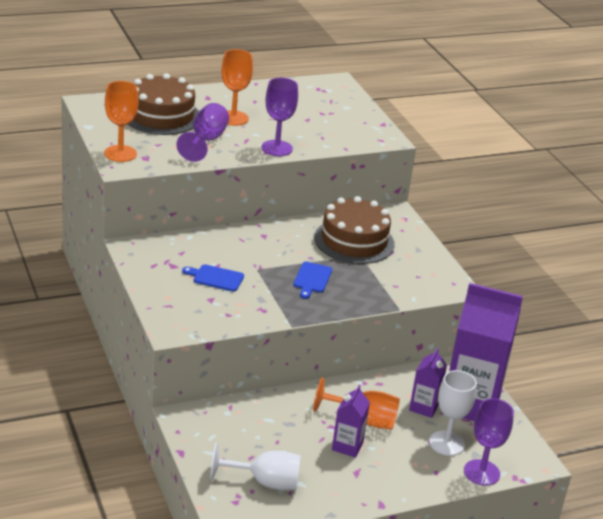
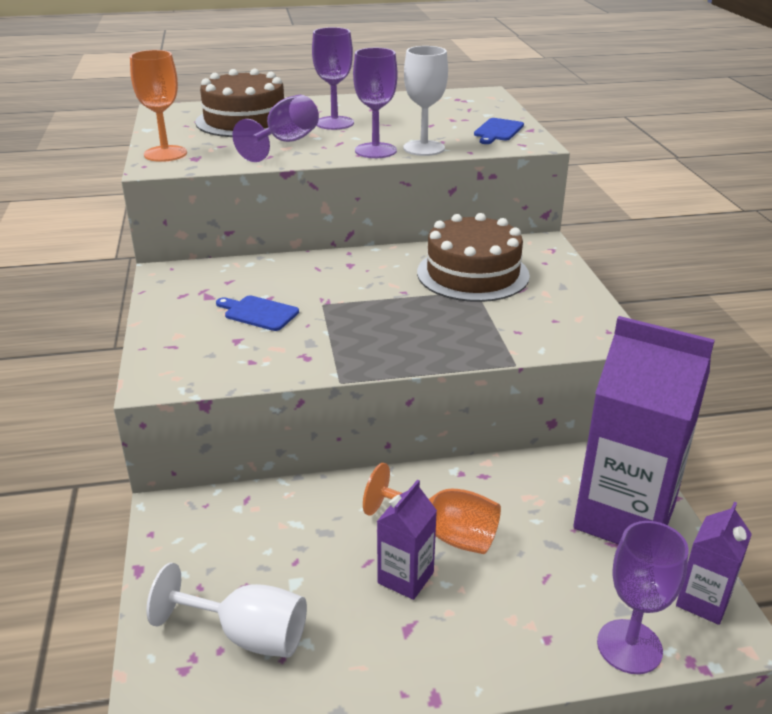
camera: 15 degrees right, 0 degrees up
(233, 118) = (334, 123): orange goblet -> purple goblet
(312, 279) = (395, 319): blue cutting board -> blue cutting board (498, 131)
(424, 407) = (546, 518): purple carton -> purple carton (703, 601)
(446, 443) = (574, 584): white goblet -> white goblet (424, 148)

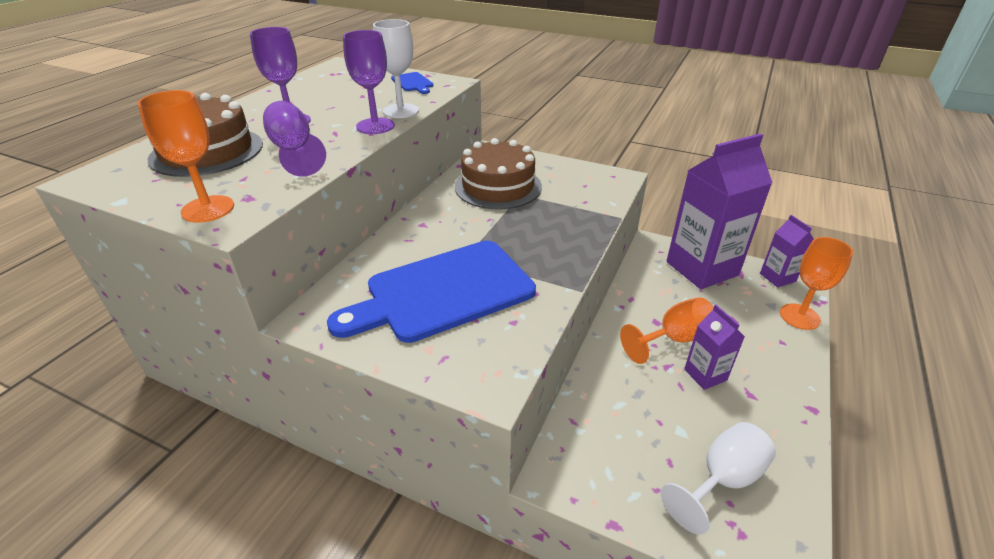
camera: 55 degrees left, 5 degrees up
(259, 313) = (443, 292): blue cutting board -> blue cutting board, size x2.45
(629, 646) = (799, 316): purple goblet -> orange goblet

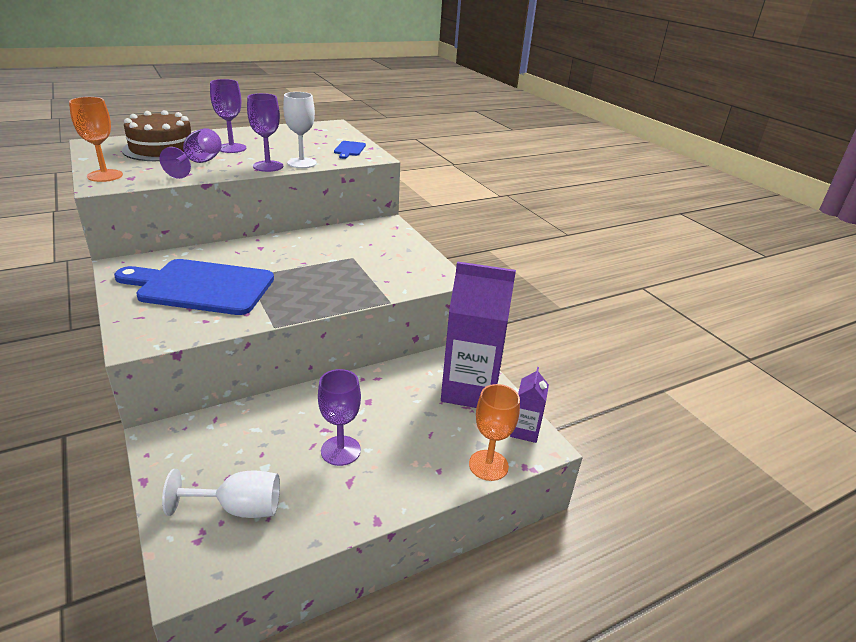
camera: 35 degrees right, 5 degrees down
(498, 186) = (348, 246): brown cake -> none
(674, 339) = (360, 418): orange goblet -> none
(705, 375) = (340, 450): purple carton -> purple goblet

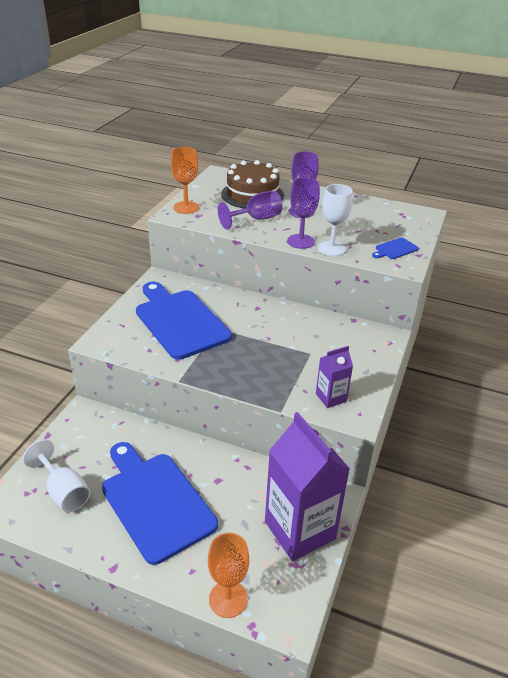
camera: 50 degrees right, 5 degrees up
(340, 450) = (155, 502): purple goblet -> blue cutting board
(524, 431) = (293, 599): purple carton -> purple carton (331, 397)

